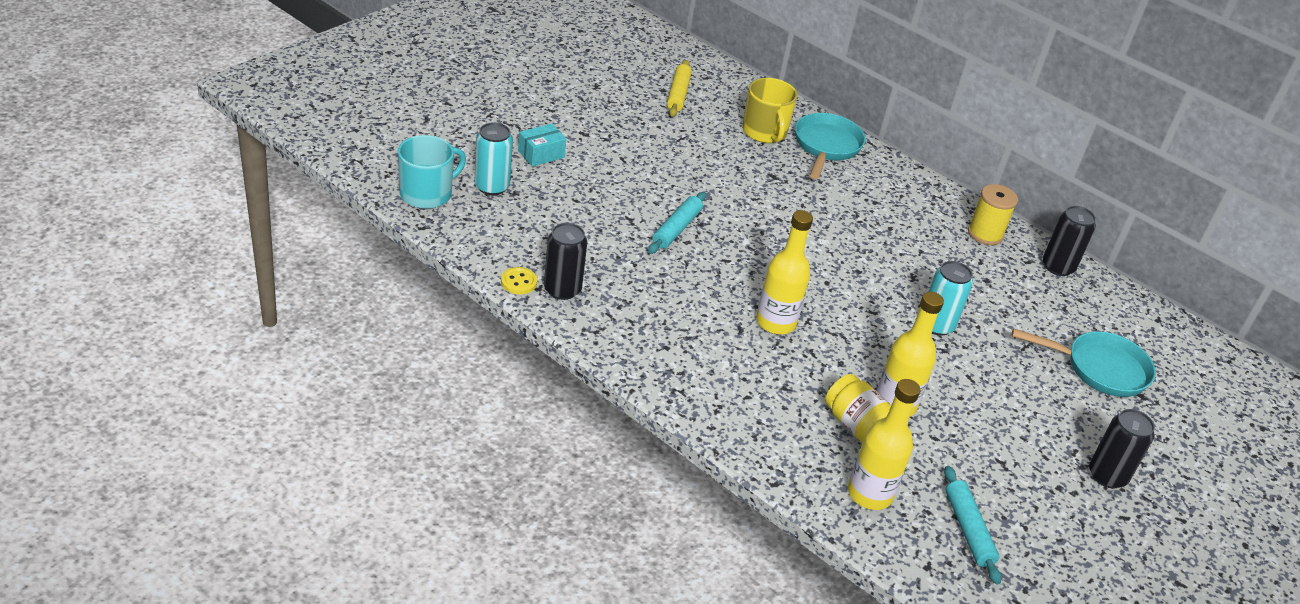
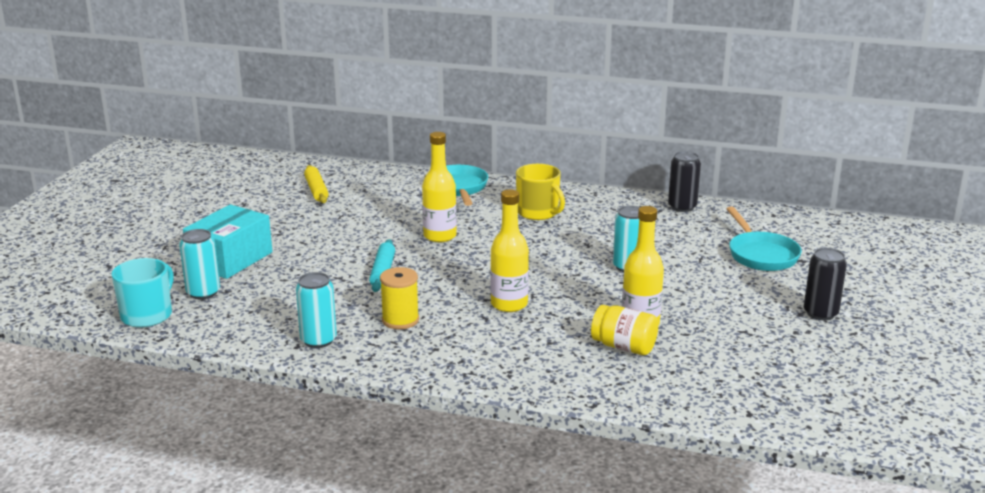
camera: 20 degrees left, 15 degrees down
(518, 282) = (276, 347): yellow button -> none
(541, 154) = (230, 259): turquoise box -> turquoise box, size x1.91
(562, 289) = (318, 340): black can -> turquoise can
(765, 132) = (404, 193): yellow mug -> yellow mug (538, 212)
(870, 494) = (669, 385): yellow bottle -> yellow bottle (440, 236)
(968, 530) = (757, 380): turquoise rolling pin -> none
(985, 234) = (616, 204): yellow spool -> yellow spool (400, 320)
(1099, 369) = (761, 254): turquoise pan -> turquoise pan turned 90 degrees clockwise

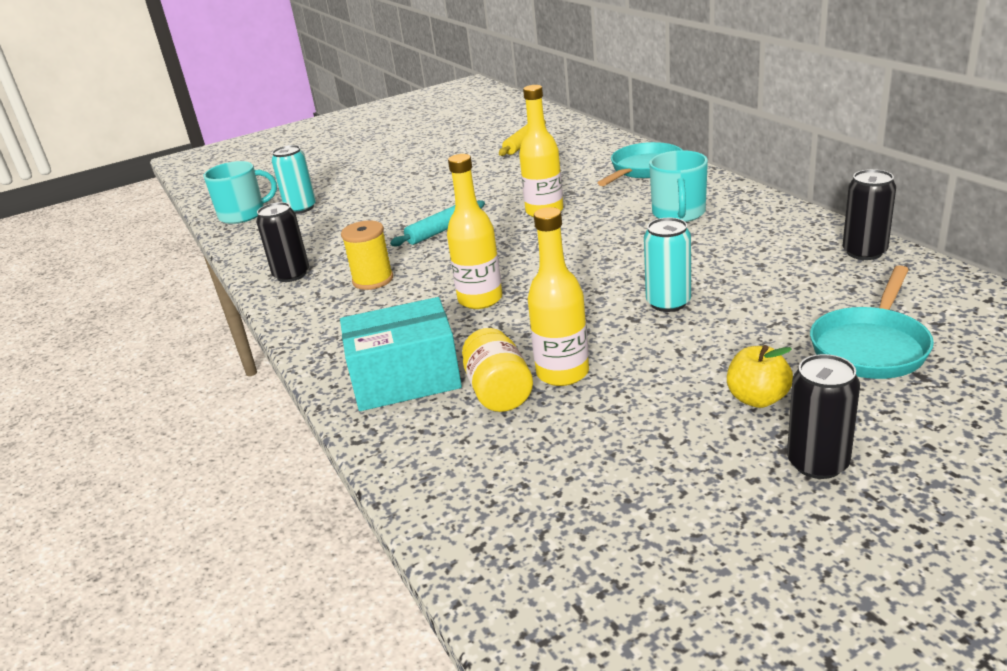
camera: 50 degrees right, 5 degrees up
(230, 259) = (364, 186): turquoise box -> turquoise box (405, 378)
(318, 340) = (291, 275): turquoise can -> black can
(538, 212) = (679, 213): yellow mug -> turquoise mug
(753, 297) = (757, 399): none -> yellow apple

